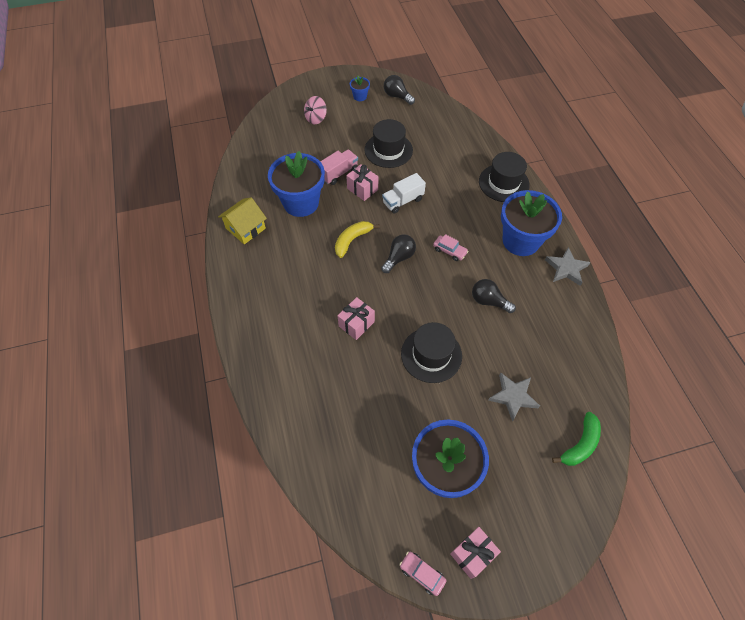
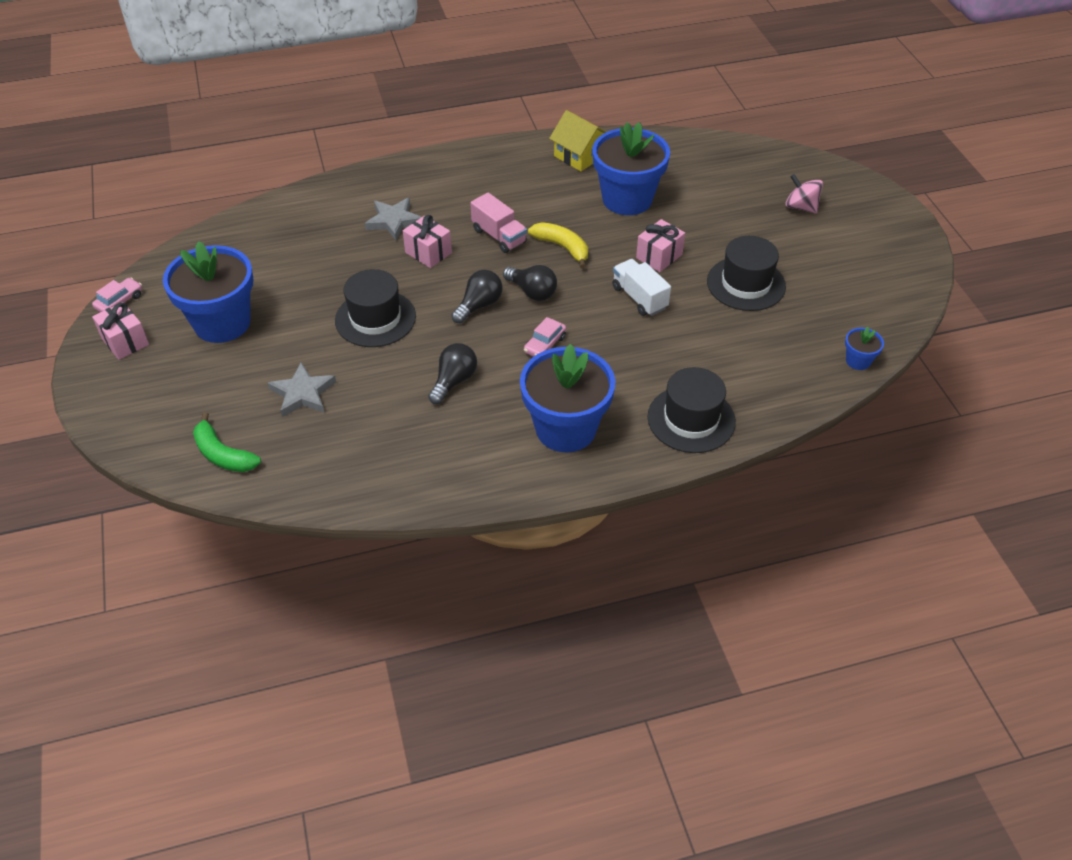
camera: 90 degrees right, 10 degrees down
(338, 173) = (688, 232): pink truck -> pink truck (499, 236)
(360, 96) = (866, 252): blue flower pot -> blue flower pot (858, 361)
(397, 96) = (879, 295): black light bulb -> black light bulb (479, 305)
(566, 268) = (510, 480): grey star -> grey star (394, 221)

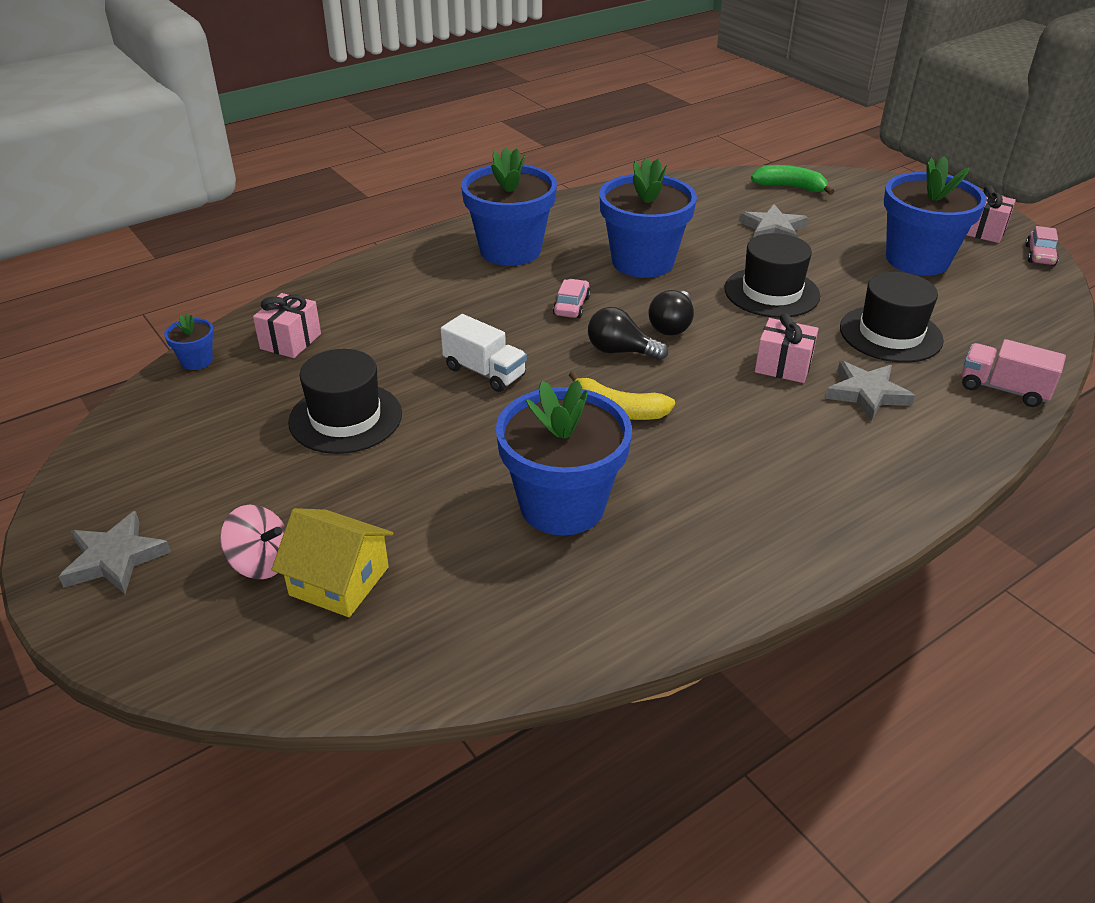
camera: 160 degrees right, 10 degrees down
(454, 381) = (642, 262): black light bulb -> blue flower pot
(499, 236) = (712, 406): pink truck -> pink truck (1003, 389)
(580, 155) = (686, 572): yellow house -> yellow house (339, 581)
(659, 256) = (477, 428): pink gift -> pink gift (290, 341)
(691, 419) = (388, 278): black hat -> black hat (890, 334)
(883, 227) = (115, 558): none -> grey star

